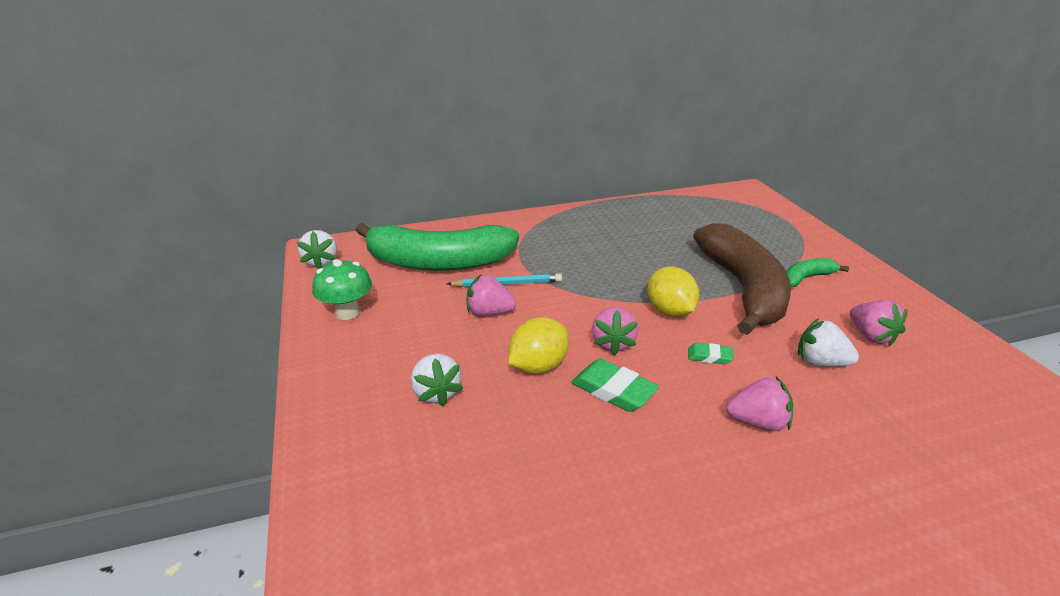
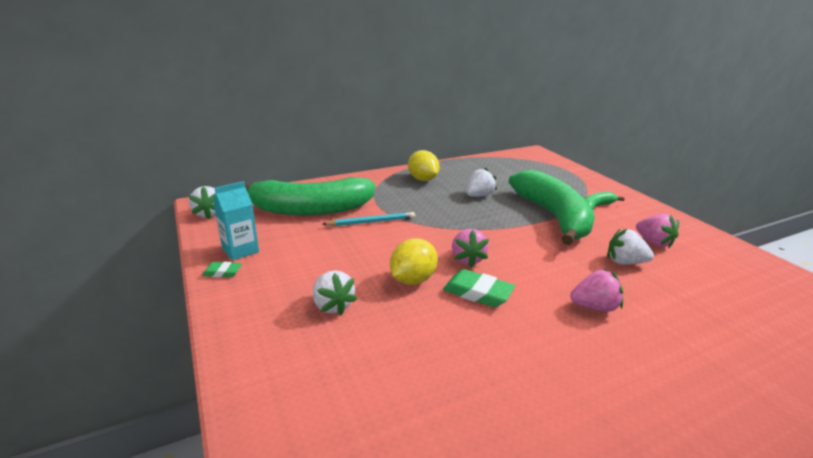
camera: 10 degrees left, 5 degrees down
(347, 313) = (240, 250): green mushroom -> turquoise carton
(489, 313) = (362, 243): pink strawberry -> none
(652, 253) = (479, 196): none -> white strawberry
(669, 311) = (504, 234): yellow lemon -> yellow lemon (422, 179)
(709, 356) = (543, 264): green eraser -> green eraser (222, 272)
(743, 289) = (553, 216): brown banana -> green banana

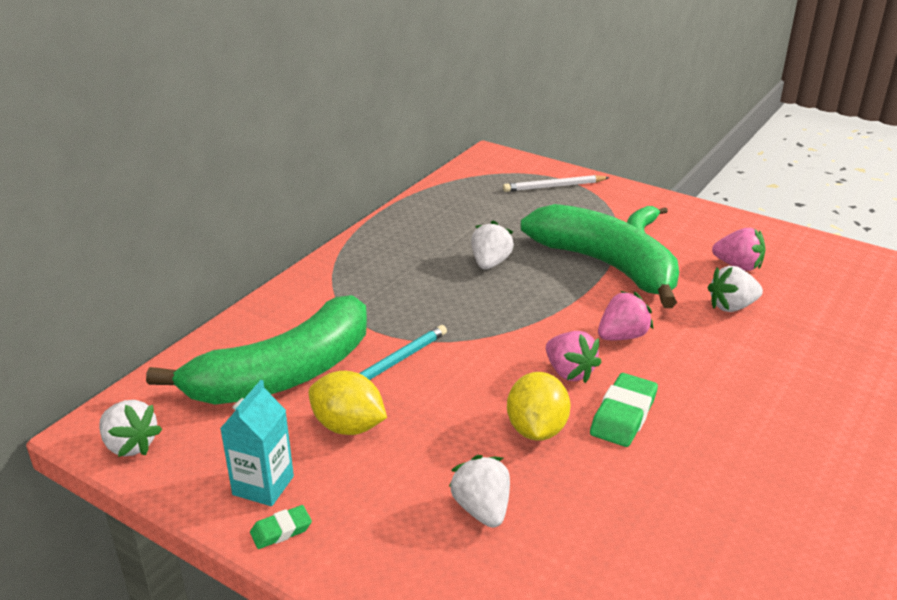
camera: 30 degrees left, 5 degrees up
(332, 306) = (482, 509): white strawberry -> white strawberry turned 135 degrees counterclockwise
(422, 179) = (388, 259): yellow lemon -> yellow lemon (348, 426)
(477, 293) = (623, 415): green eraser -> green eraser turned 60 degrees counterclockwise
(560, 173) = (554, 186): none -> white pencil
(594, 307) = (749, 381): pink strawberry -> pink strawberry (622, 336)

